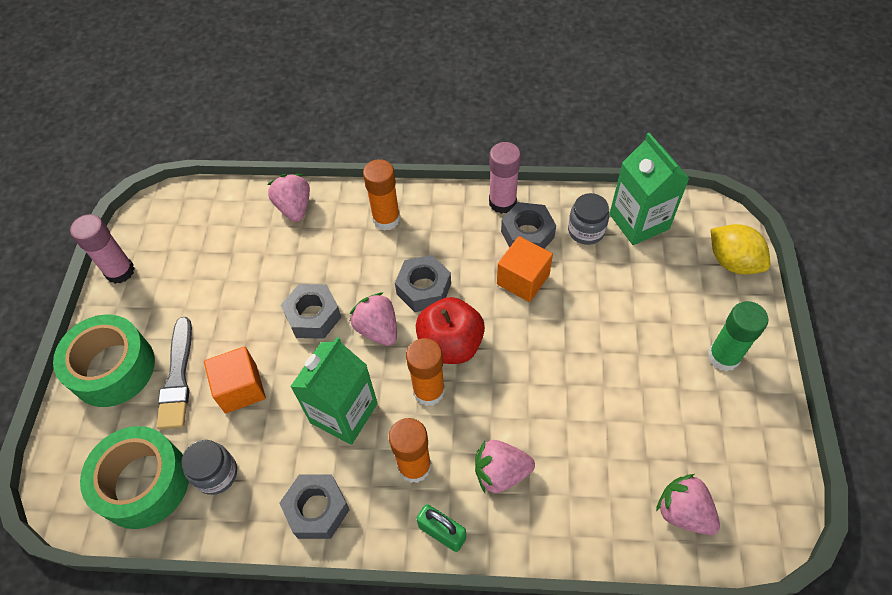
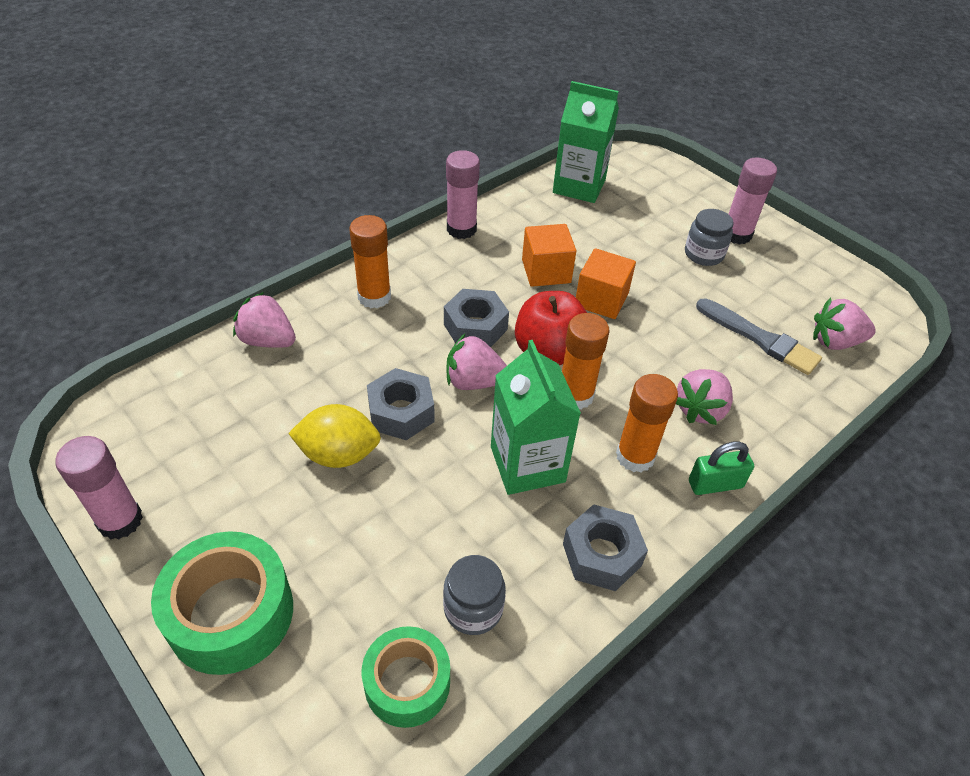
camera: 50 degrees left, 10 degrees down
(144, 483) = (407, 683): green tape -> green tape, size x0.66
(177, 378) = (323, 563): grey brush -> grey brush (760, 339)
(241, 388) = (404, 520): orange cube -> orange cube (601, 300)
(527, 234) = (509, 239): grey nut -> none
(586, 230) = (550, 212): grey jar -> grey jar (703, 254)
(723, 357) = (736, 235): green glue stick -> pink glue stick
(733, 262) = (669, 176): yellow lemon -> yellow lemon (339, 454)

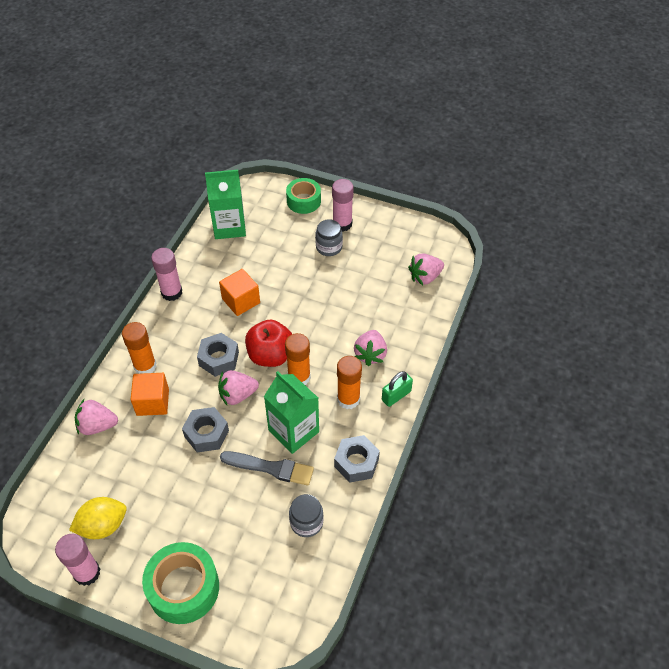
camera: 25 degrees left, 5 degrees up
(339, 454) = (186, 475): yellow lemon -> yellow lemon (103, 526)
(407, 683) = (294, 574): green tape -> green tape (303, 201)
(601, 300) = (283, 307): orange cube -> orange cube (152, 402)
(760, 339) = (384, 293): grey brush -> grey brush (270, 468)

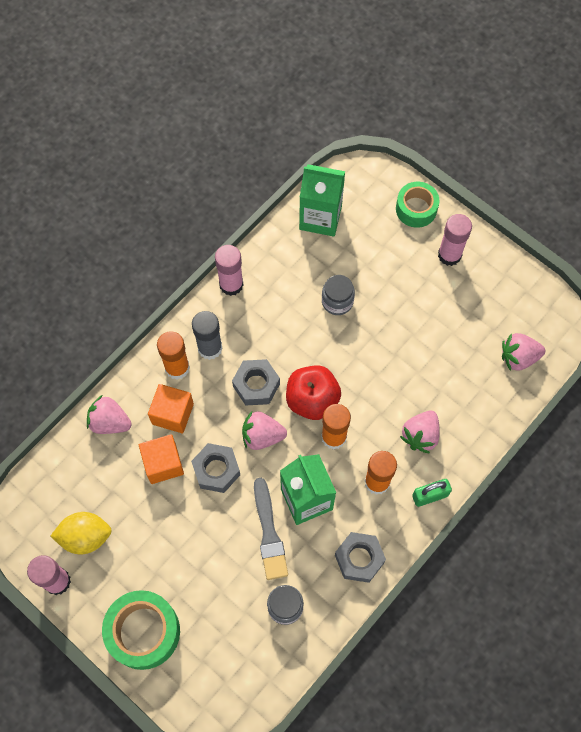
camera: 20 degrees right, 15 degrees up
(169, 343) = (210, 348): none -> grey glue stick
(241, 301) = (302, 320): orange cube -> orange cube (163, 464)
(270, 468) = (269, 533): grey brush -> grey brush turned 45 degrees clockwise
(329, 247) = (423, 281): grey jar -> grey jar (337, 301)

